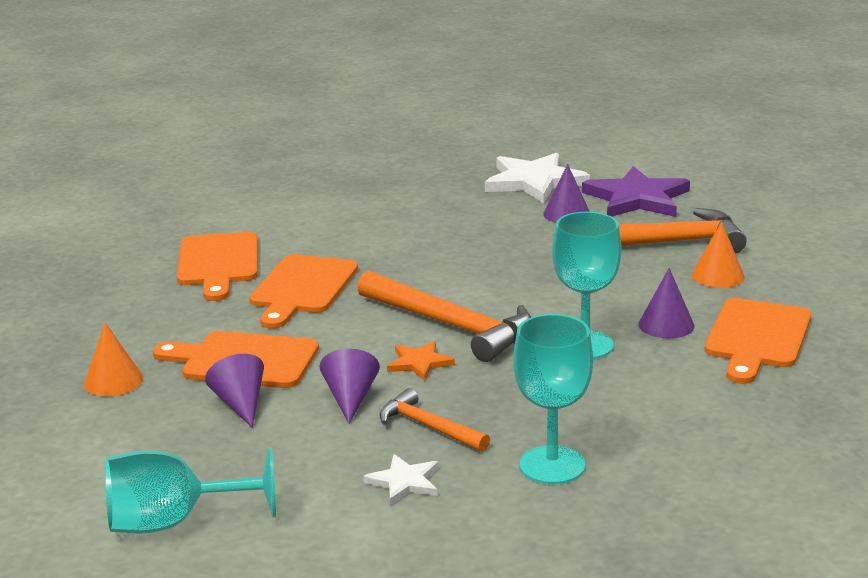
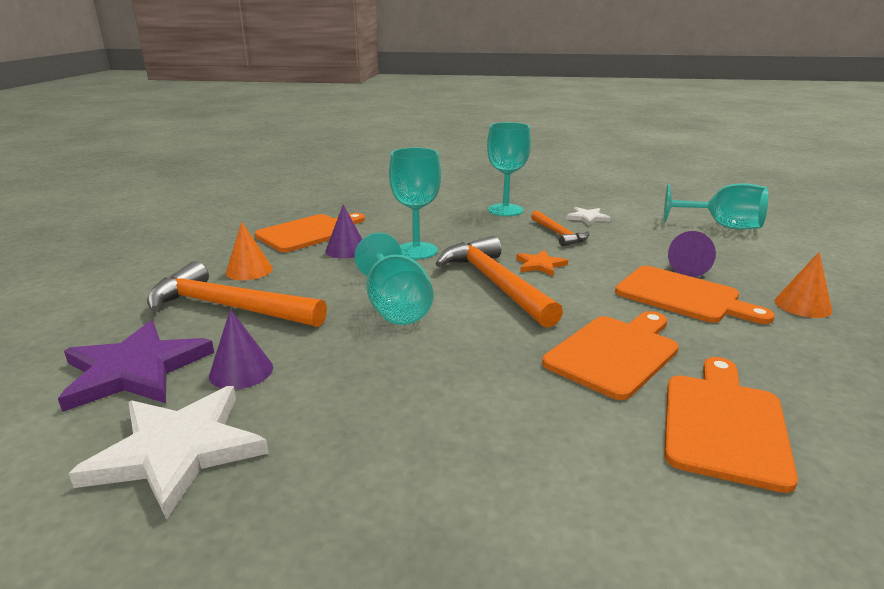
camera: 155 degrees left, 0 degrees up
(350, 398) = (602, 256): purple cone -> none
(521, 279) = (395, 307): none -> turquoise goblet

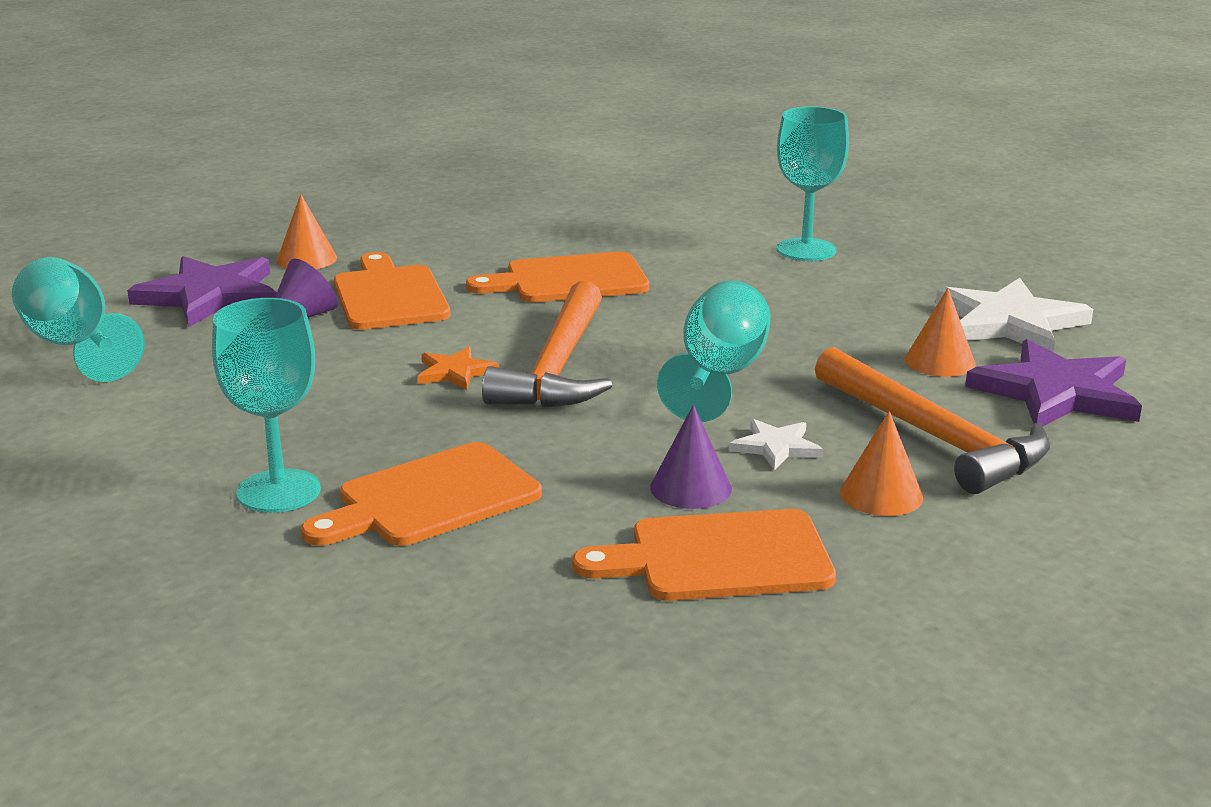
camera: 145 degrees left, 0 degrees up
(241, 371) = (940, 361): purple cone -> orange cone
(416, 251) = (582, 449): turquoise goblet -> turquoise goblet (806, 250)
(558, 234) = (319, 409): orange hammer -> none
(587, 218) = (198, 424): white star -> white star (776, 447)
(723, 424) = (583, 233): orange cutting board -> orange cutting board (431, 498)
(760, 264) = (210, 296): none -> purple star

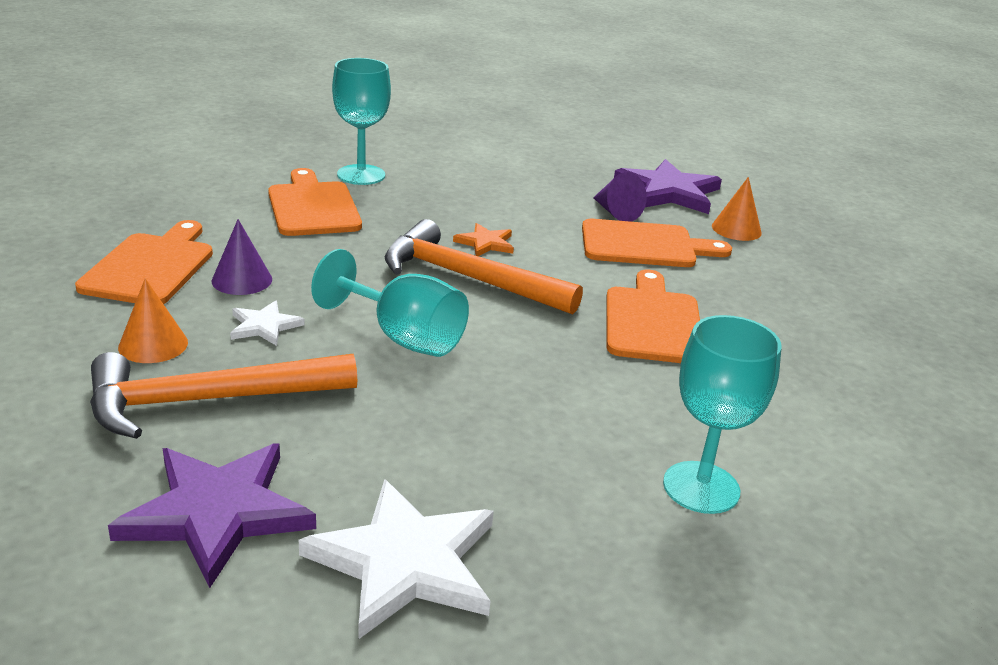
camera: 105 degrees right, 5 degrees up
(75, 346) = (598, 152): turquoise goblet -> none
(940, 361) = (344, 465): orange cone -> none

